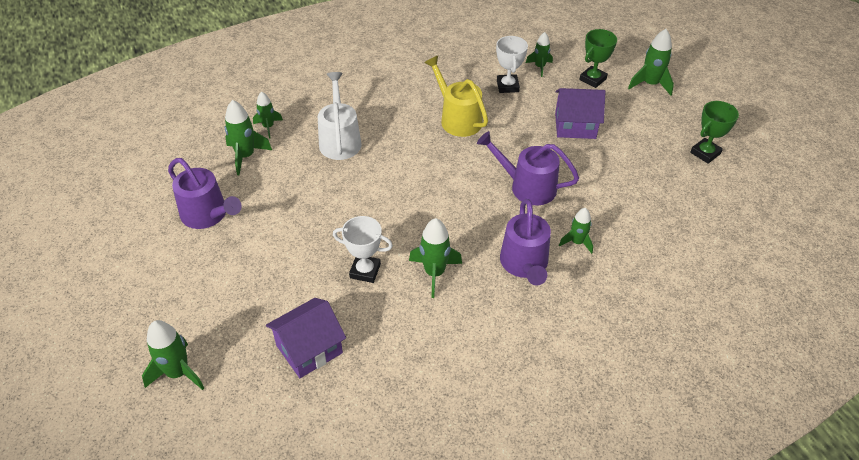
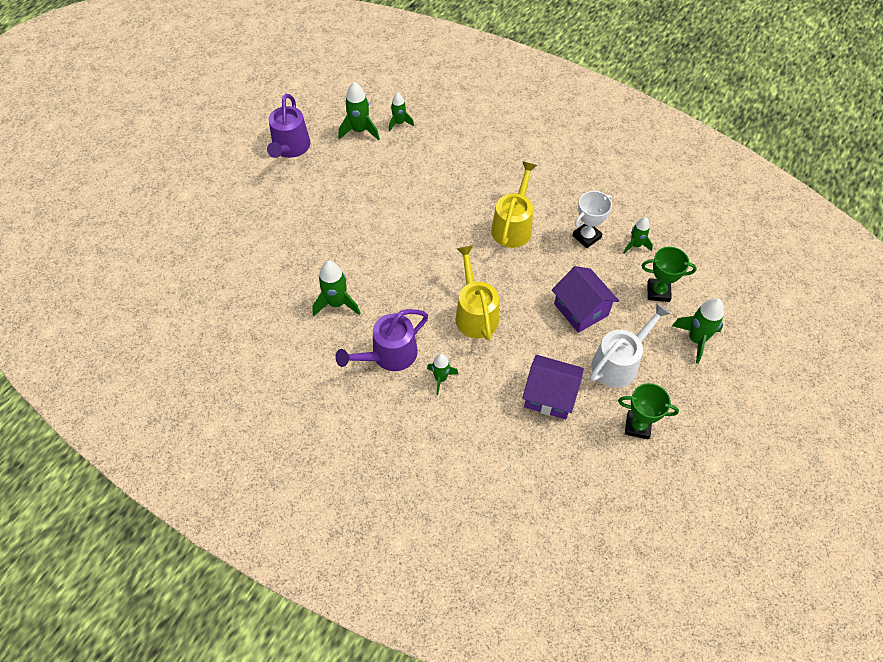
camera: 55 degrees right, 10 degrees up
(178, 373) = (157, 219): green rocket -> none
(309, 349) = (219, 272): purple house -> purple house (549, 396)
(340, 140) = (422, 170): white watering can -> white watering can (618, 363)
(365, 271) = (307, 262): white trophy -> none
(527, 187) = (475, 314): purple watering can -> yellow watering can

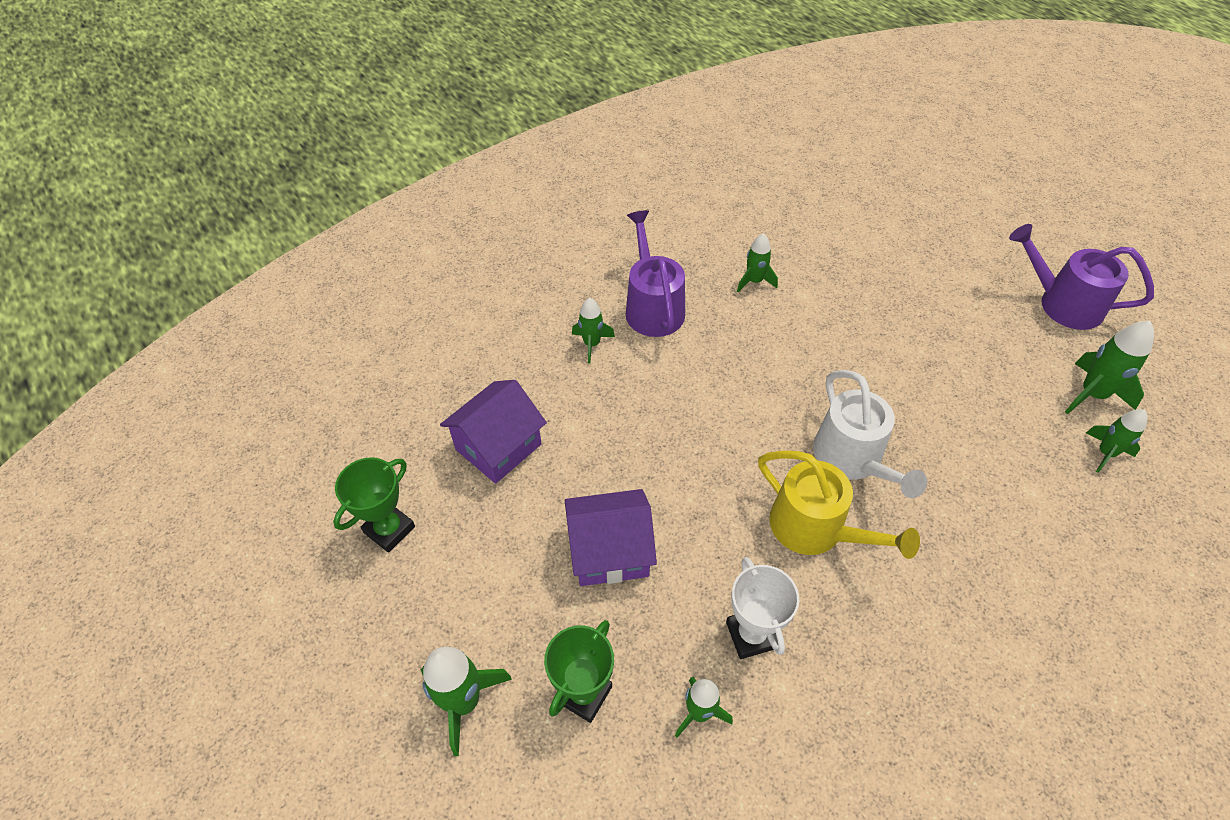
camera: 115 degrees right, 5 degrees down
(337, 303) = (754, 281): green rocket -> green rocket, size x0.65
(475, 314) = (669, 414): yellow watering can -> none
(618, 363) = (493, 557): white watering can -> white watering can (852, 459)

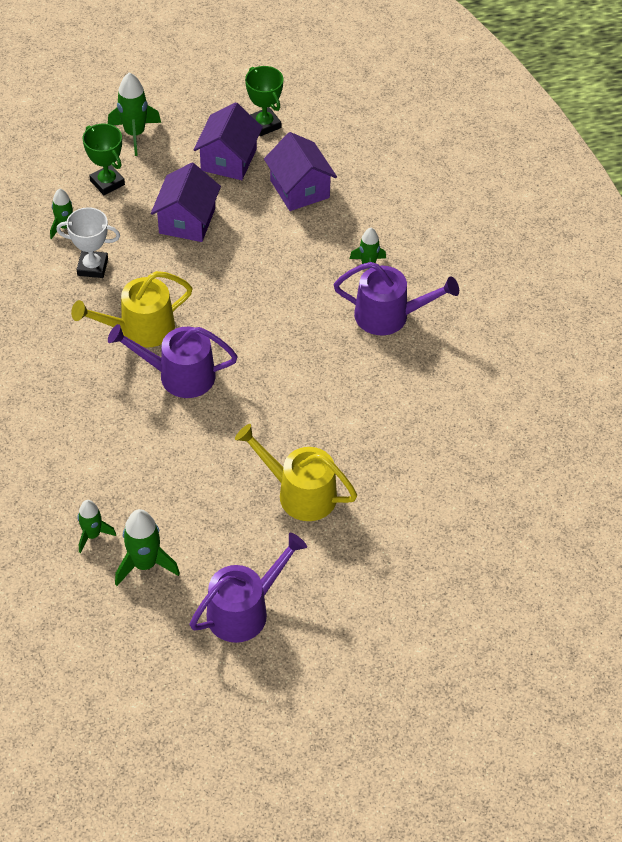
camera: 110 degrees right, 0 degrees up
(474, 547) = (228, 159): none -> purple house
(754, 281) = (385, 395): green rocket -> none
(852, 459) = (179, 375): white watering can -> purple watering can
(912, 306) = (300, 493): none -> yellow watering can

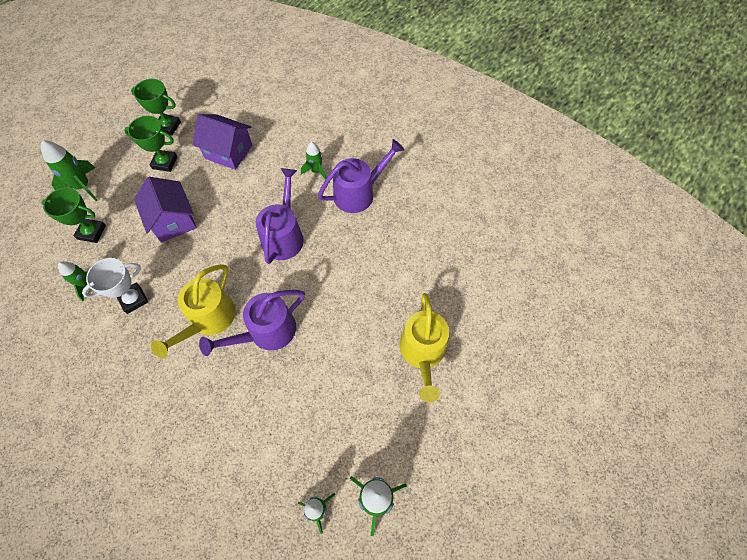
camera: 40 degrees left, 10 degrees up
(228, 159) = (165, 162): purple house -> green trophy
(244, 610) = (473, 472): purple watering can -> purple watering can (284, 236)
(300, 493) = (422, 352): yellow watering can -> yellow watering can turned 75 degrees counterclockwise

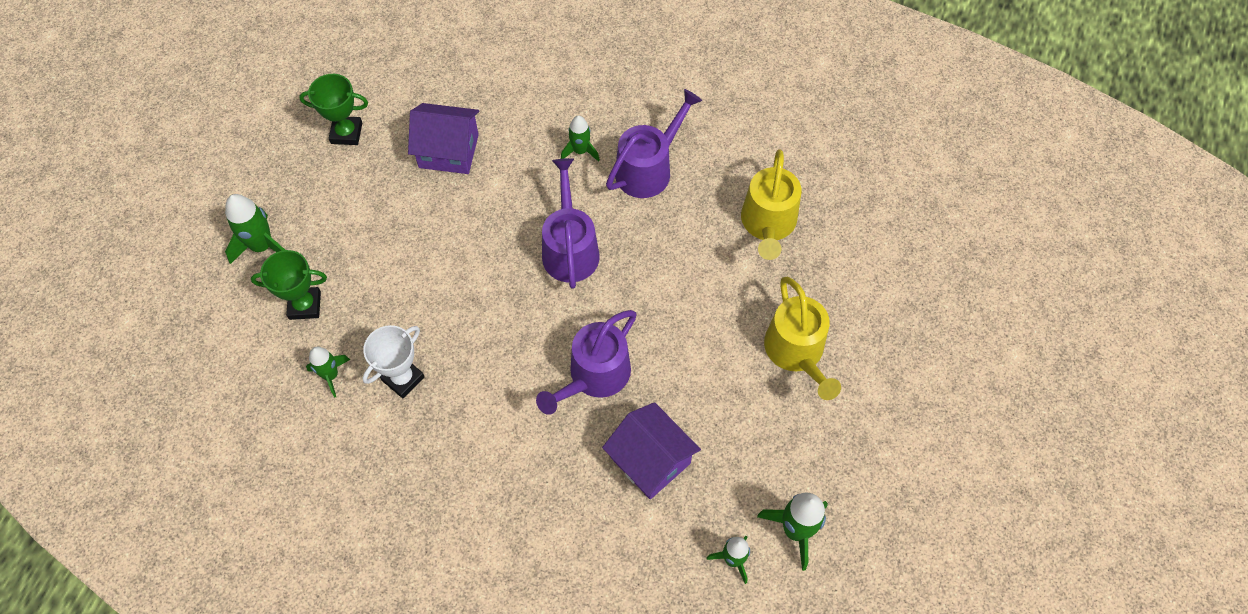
camera: 15 degrees left, 0 degrees up
(165, 162) = (364, 186): green trophy -> none
(173, 220) = (411, 263): purple house -> purple house (650, 460)
(208, 319) = (513, 379): yellow watering can -> yellow watering can (768, 224)

